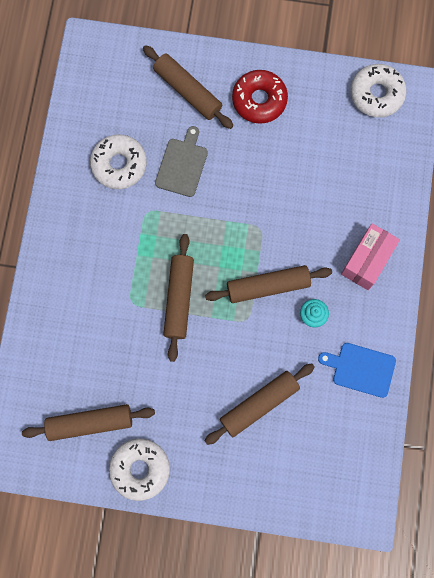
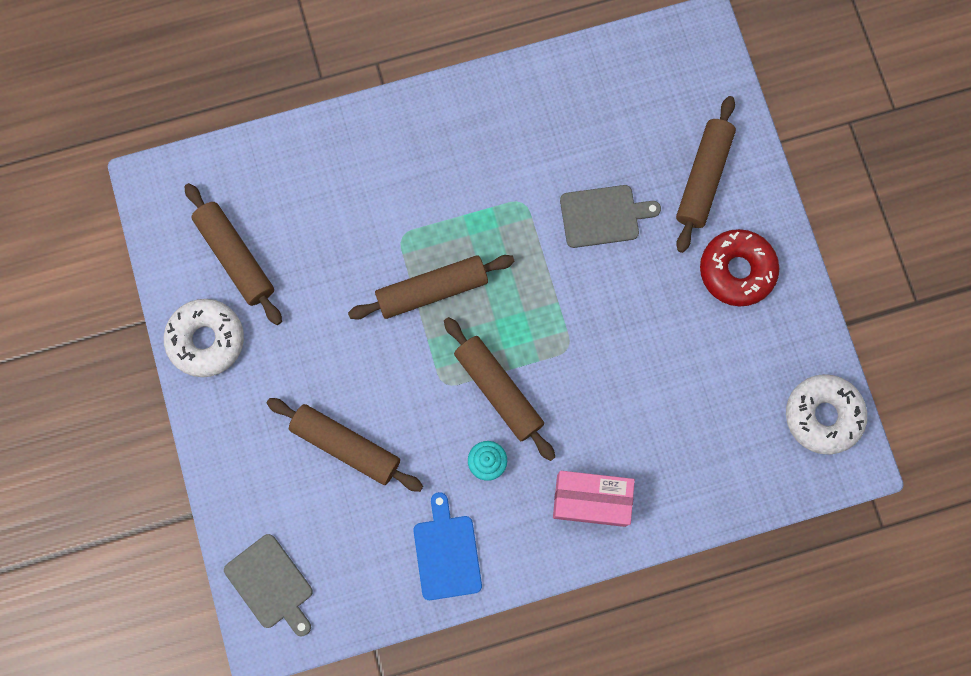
camera: 65 degrees right, 0 degrees up
(119, 164) = (566, 141): white donut -> none
(331, 496) = (271, 584): none -> grey cutting board

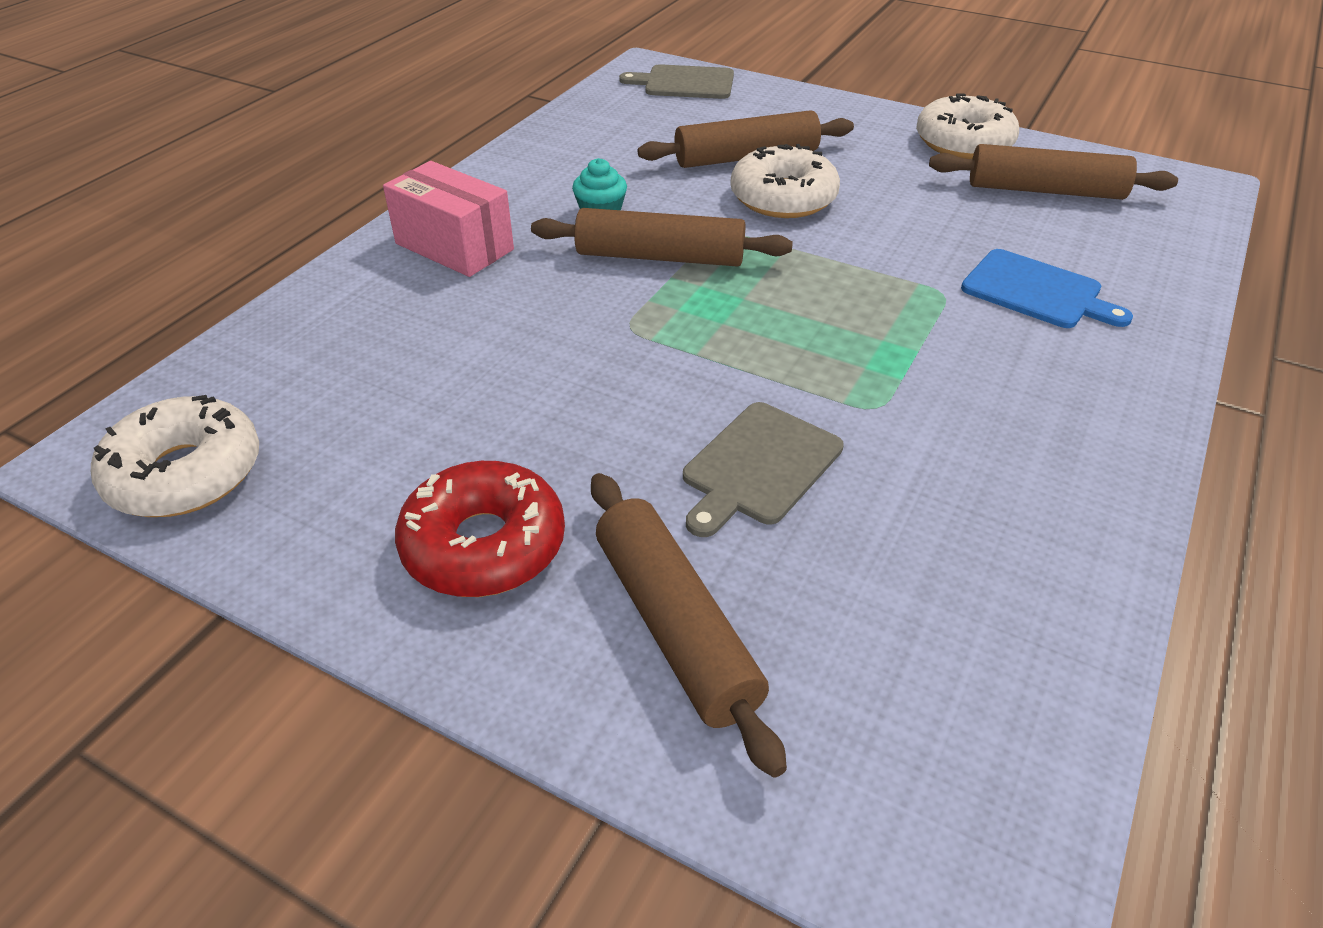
camera: 135 degrees right, 35 degrees down
(377, 384) = (783, 198): none -> white donut
(432, 290) = (843, 277): brown rolling pin -> none
(446, 553) = (562, 155): blue cutting board -> blue cutting board (1037, 291)
(591, 500) = (454, 246): pink box -> pink box turned 75 degrees clockwise

